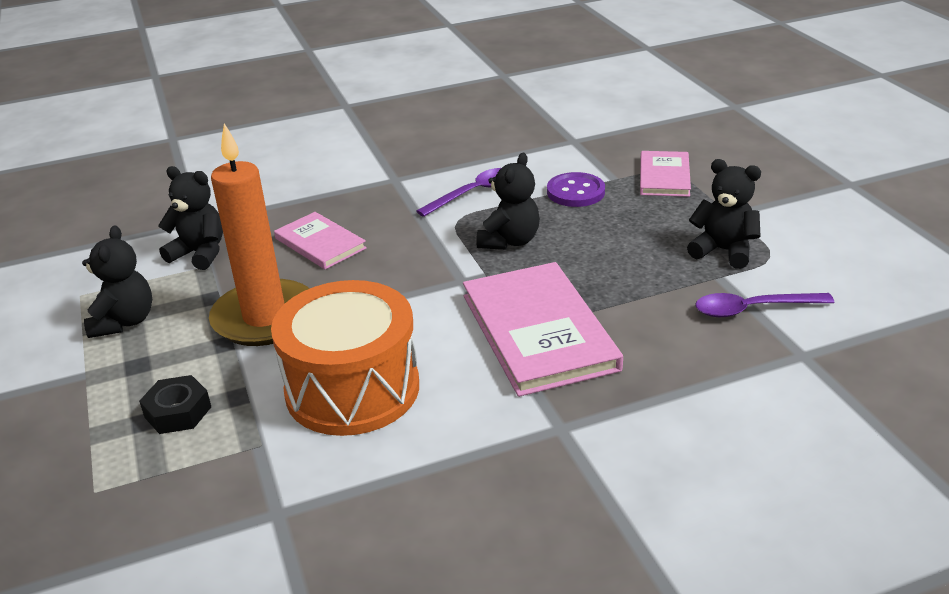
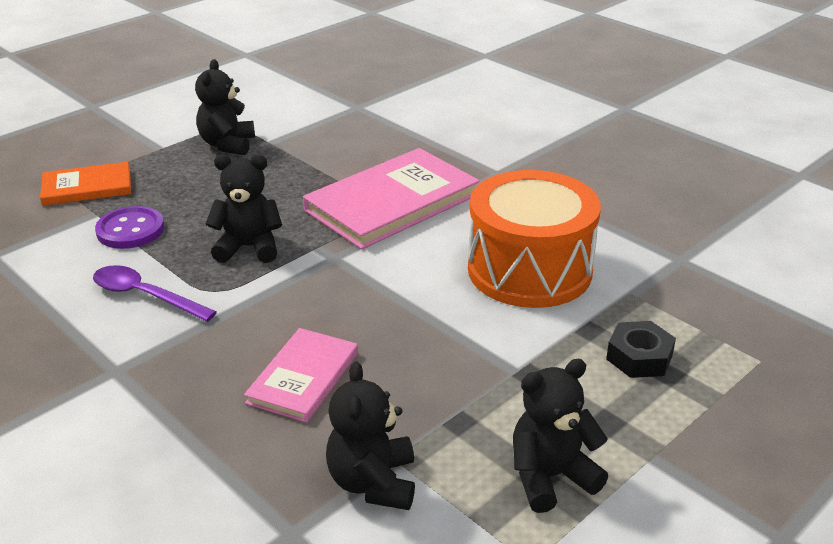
camera: 115 degrees left, 0 degrees up
(265, 317) = (469, 362): orange candle -> none
(664, 177) = (87, 187): pink book -> orange book
(753, 309) = (310, 126): purple spoon -> none

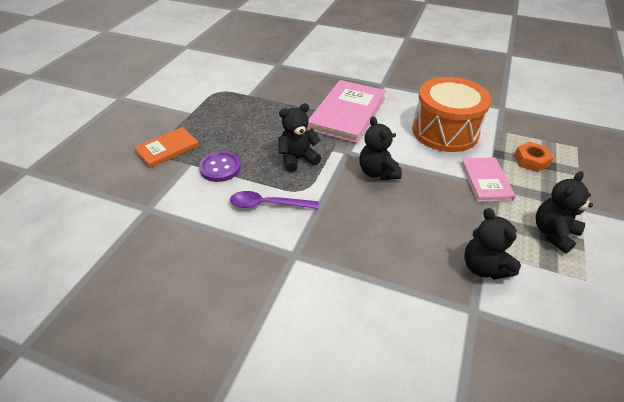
camera: 25 degrees left, 10 degrees up
(228, 145) = (227, 102): black teddy bear -> black teddy bear (377, 172)
(303, 377) = (396, 223): pink book -> pink book (485, 181)
(639, 357) = (531, 161): black nut -> orange nut

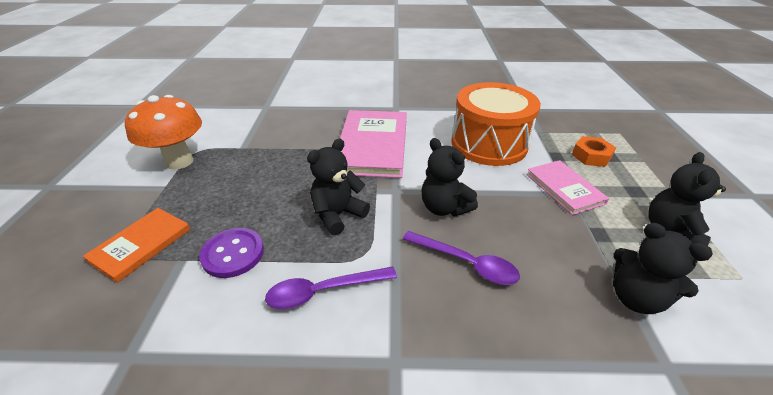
camera: 20 degrees left, 5 degrees down
(204, 97) = (179, 161): none -> orange mushroom
(372, 213) = (466, 263): none -> purple spoon

